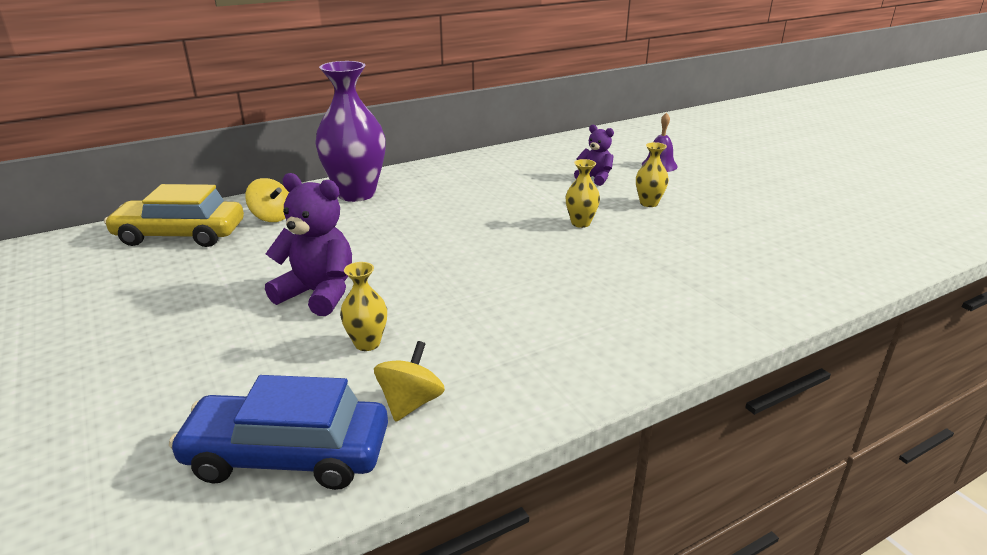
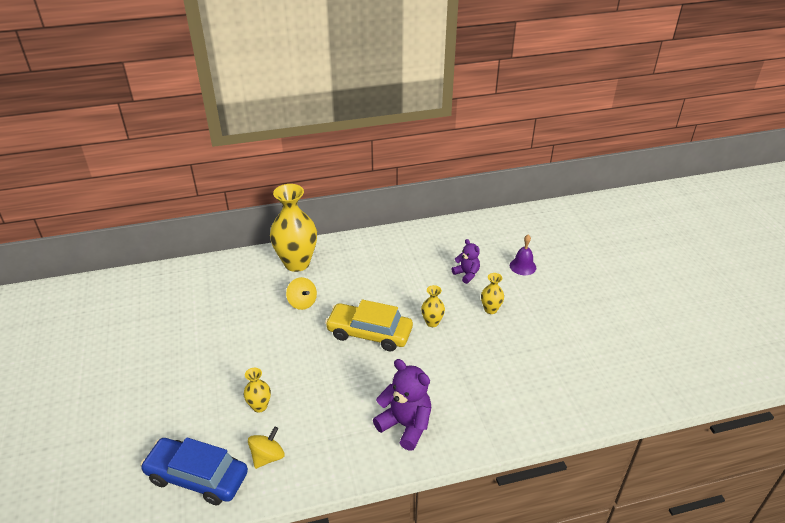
camera: 15 degrees right, 10 degrees up
(180, 235) = (180, 287): yellow car -> yellow car (369, 333)
(272, 217) = (237, 279): yellow spinning top -> yellow spinning top (302, 302)
(318, 294) = (245, 358): purple teddy bear -> purple teddy bear (405, 425)
(356, 194) = (297, 263): purple vase -> yellow vase

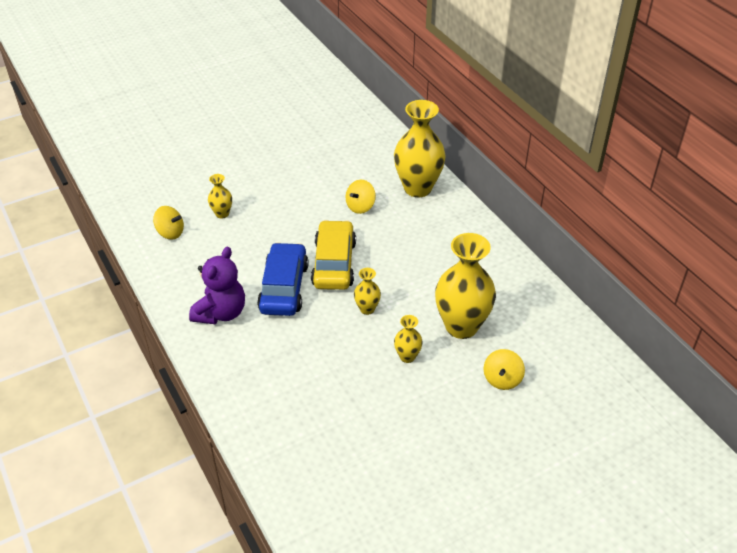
camera: 75 degrees right, 5 degrees up
(197, 477) = (145, 200): blue car -> blue car (284, 288)
(466, 274) = (461, 326): purple teddy bear -> yellow vase
(522, 266) = (502, 379): purple bell -> yellow spinning top

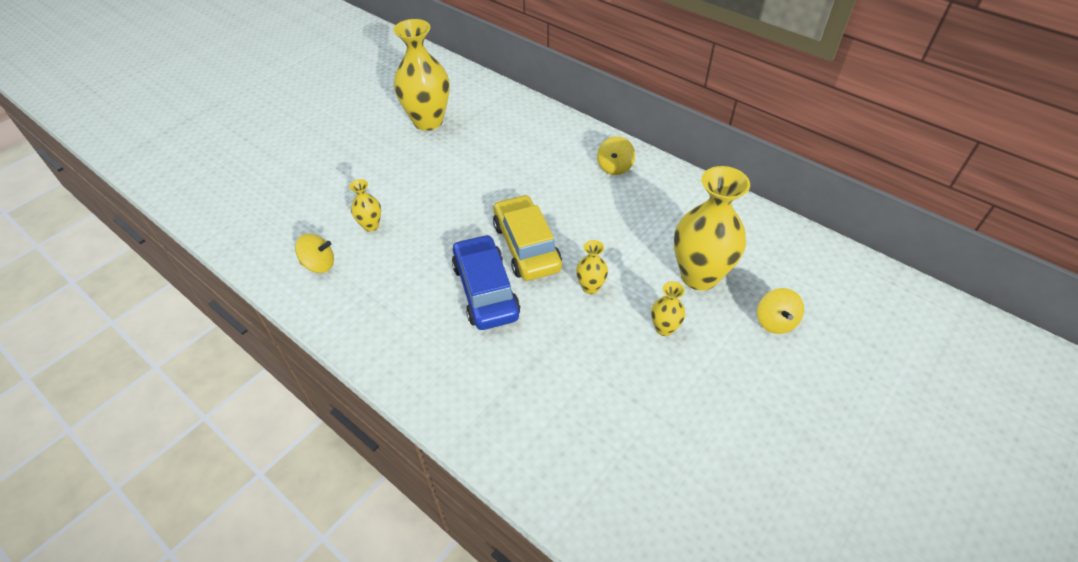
camera: 20 degrees left, 5 degrees up
(221, 313) = (427, 343): purple teddy bear -> none
(360, 206) = (520, 177): yellow spinning top -> yellow spinning top (614, 167)
(418, 188) = (569, 142): yellow vase -> yellow vase (428, 121)

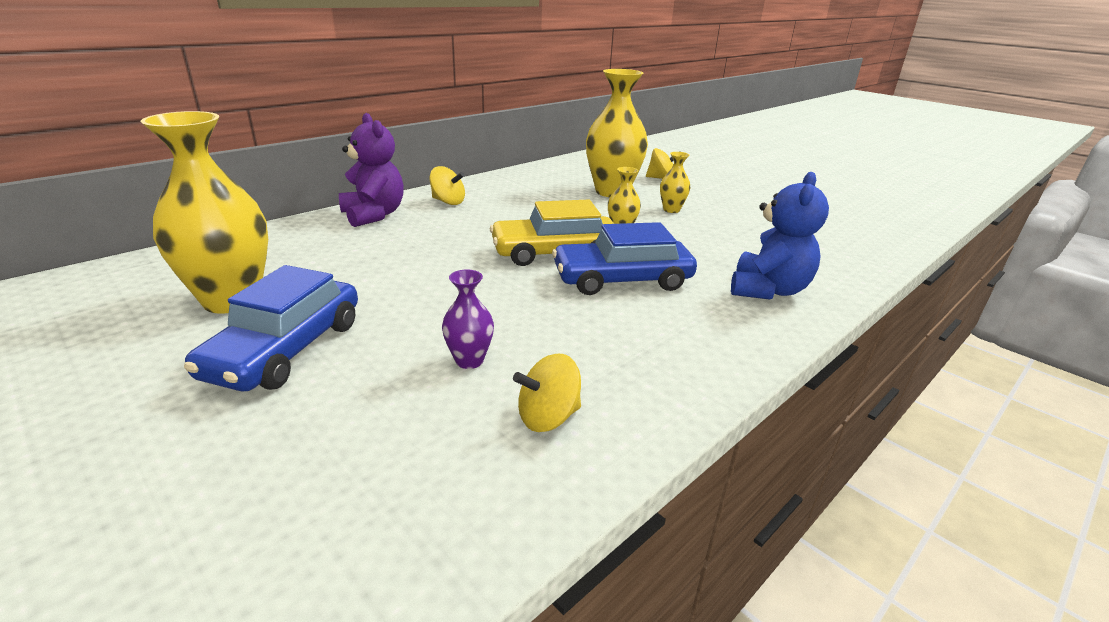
camera: 85 degrees left, 20 degrees down
(319, 264) = (548, 417): yellow spinning top -> yellow spinning top turned 120 degrees counterclockwise
(371, 225) = (469, 360): yellow vase -> purple vase
(380, 157) = (286, 349): none -> blue car
(484, 392) = (768, 290): none -> blue teddy bear
(569, 136) = (374, 215): none -> purple teddy bear

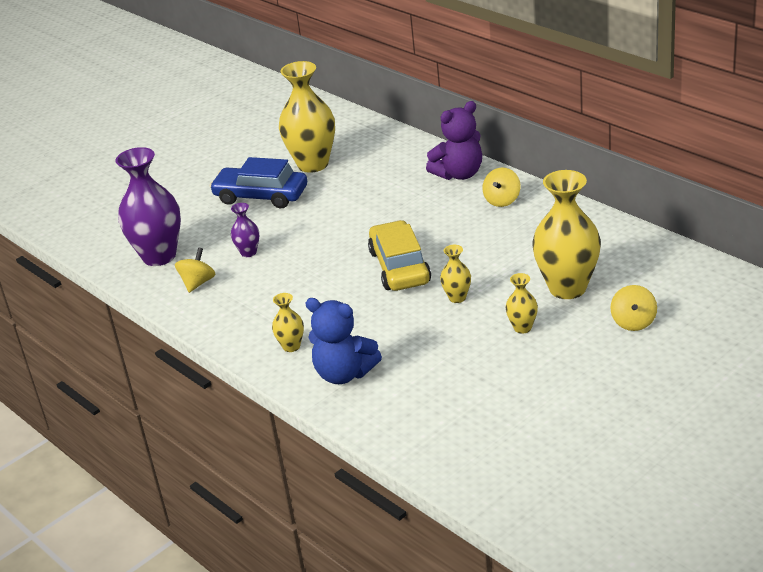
camera: 95 degrees right, 5 degrees up
(423, 483) = (159, 256): none -> purple vase
(548, 417) = (198, 283): yellow spinning top -> yellow spinning top turned 45 degrees clockwise
(622, 280) = (355, 301): blue car -> none
(723, 323) = (291, 346): none -> yellow vase

